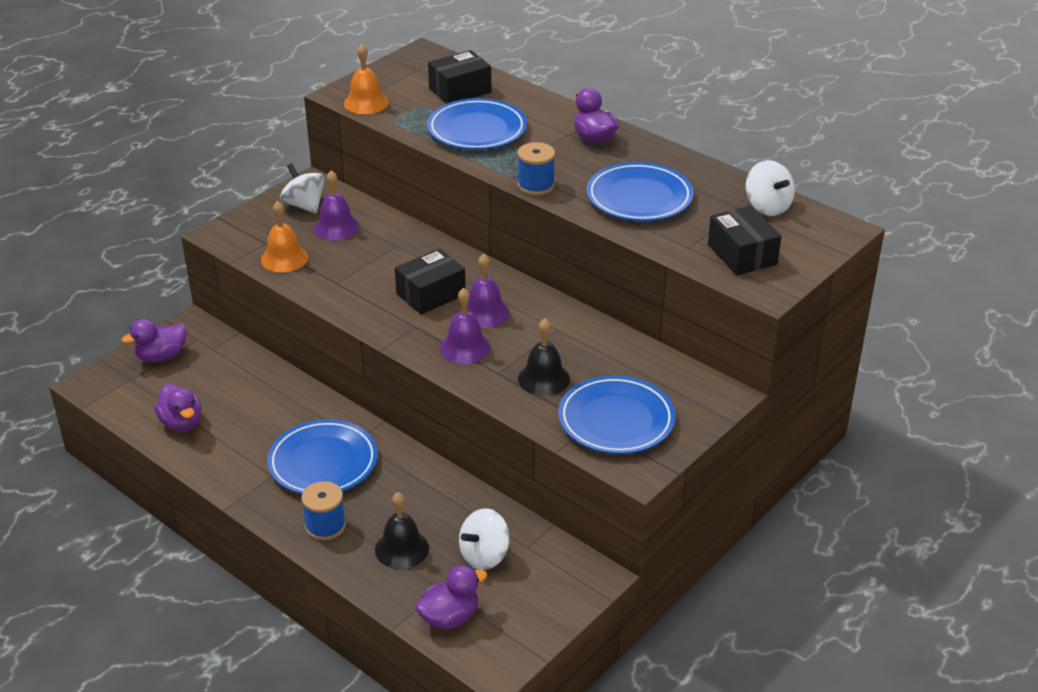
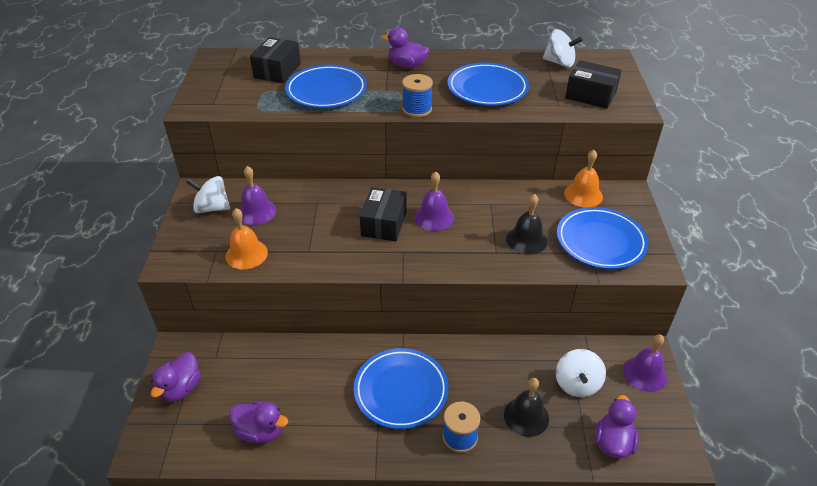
camera: 40 degrees left, 5 degrees up
(366, 103) = (220, 105): orange bell -> orange bell (583, 195)
(465, 347) = (454, 247): purple bell -> purple bell (644, 373)

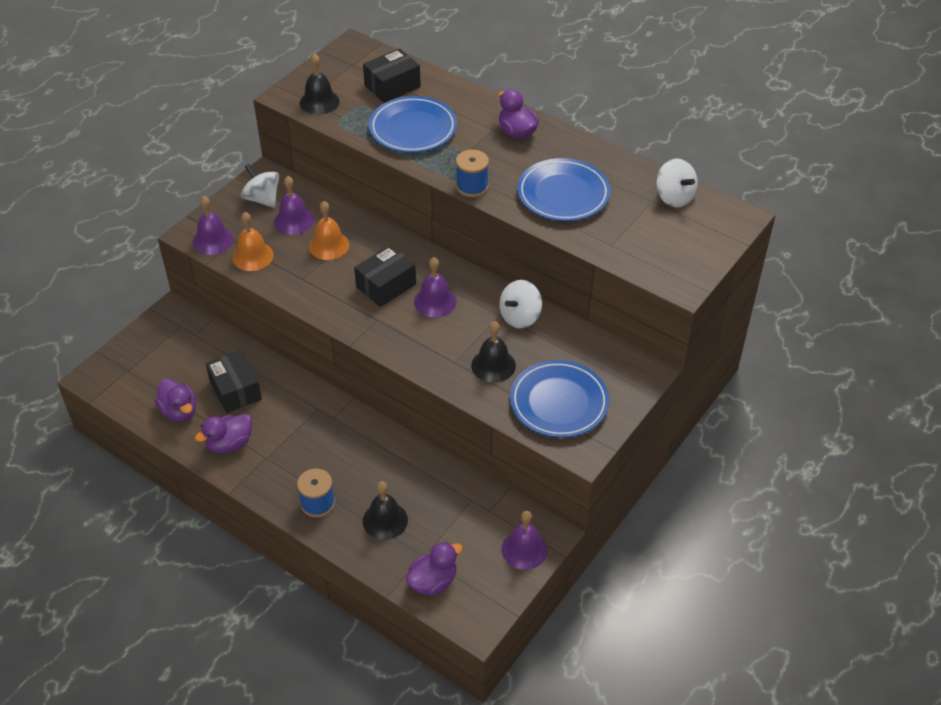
camera: 35 degrees right, 5 degrees up
(181, 388) = (151, 346): purple duck -> purple duck (229, 444)
(196, 258) = (213, 240): none -> purple bell
(226, 101) = (319, 102): none -> black bell
(401, 391) = (307, 442): blue plate -> none
(577, 384) = (455, 522): white spinning top -> white spinning top (520, 317)
(583, 195) = (598, 351): orange bell -> orange bell (329, 245)
(590, 95) = (657, 249): black box -> black box (235, 390)

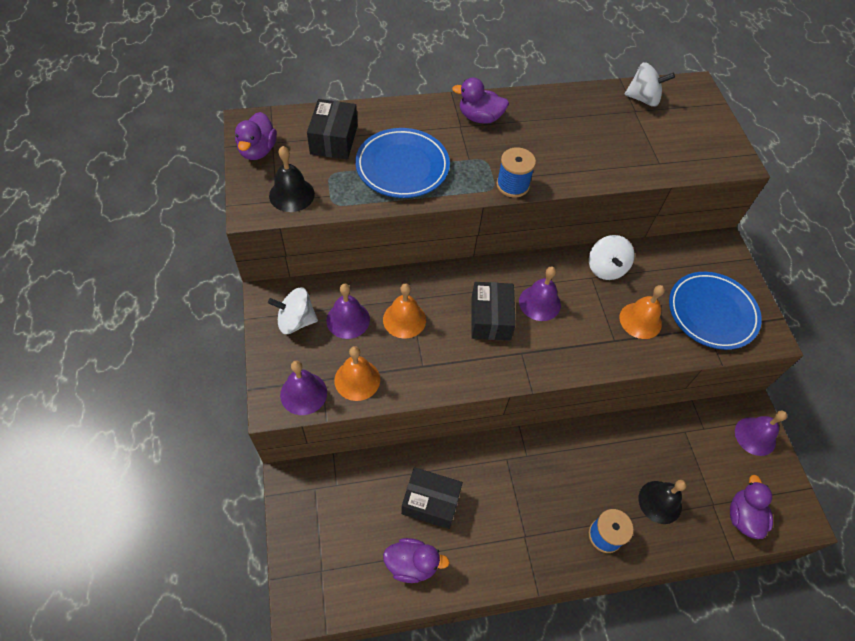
camera: 50 degrees left, 10 degrees up
(229, 444) = (485, 552): purple duck -> purple duck (258, 150)
(493, 365) = (640, 320): black bell -> orange bell
(563, 194) = (578, 146): blue plate -> none

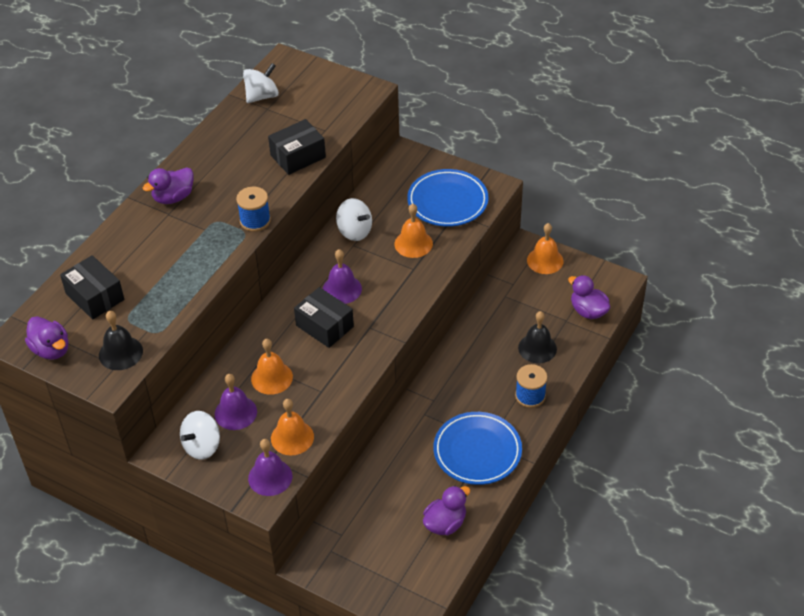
camera: 45 degrees left, 10 degrees down
(402, 167) = (168, 272): blue plate -> blue plate (477, 451)
(430, 502) = (411, 482): black box -> black box (298, 156)
(755, 436) = (545, 260): purple bell -> orange bell

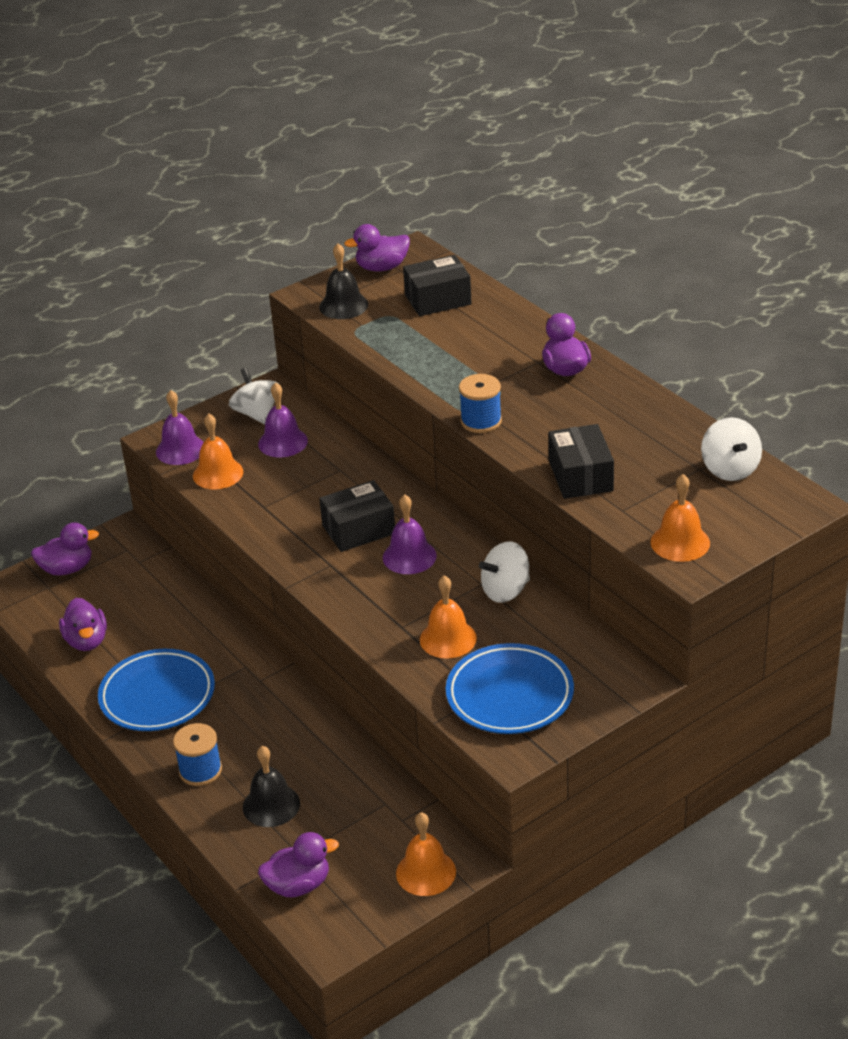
camera: 115 degrees right, 10 degrees down
(272, 378) = (311, 475): orange bell -> orange bell (680, 542)
(371, 581) = (67, 569): none -> purple duck

